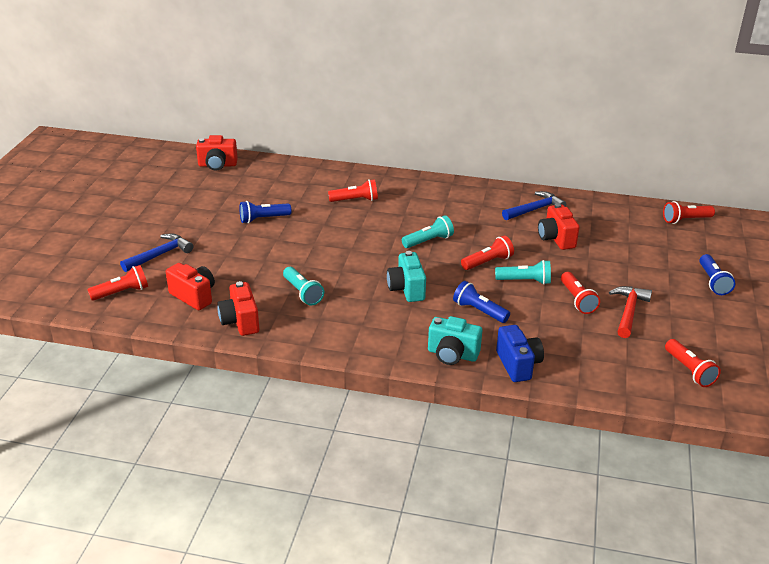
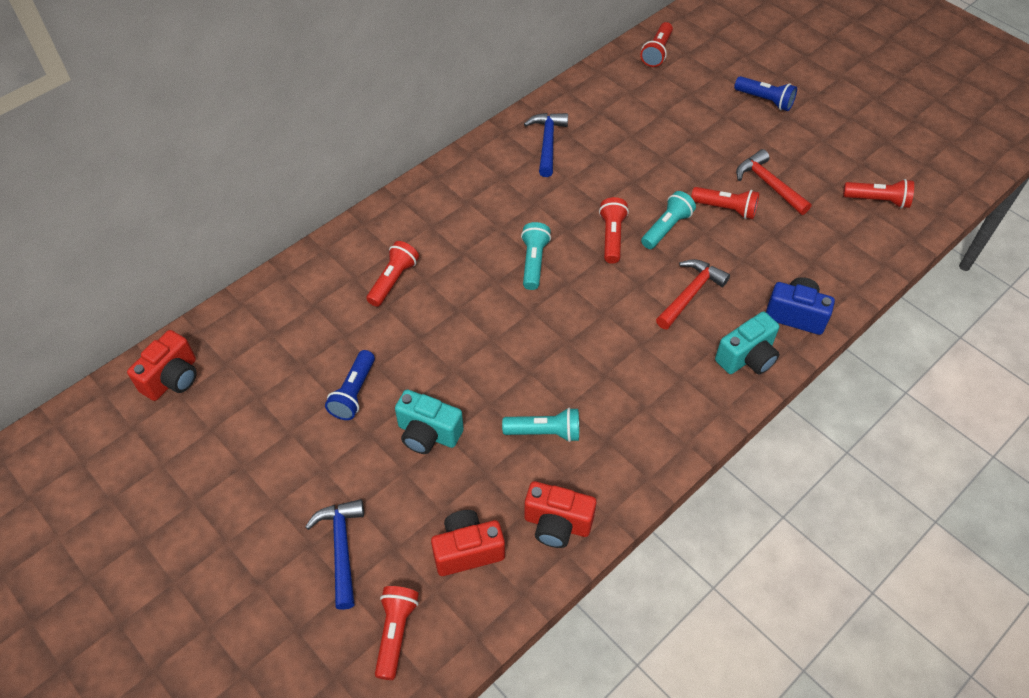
camera: 55 degrees left, 20 degrees up
(406, 289) = (609, 332): turquoise camera -> turquoise camera (428, 434)
(479, 311) = (690, 294): blue flashlight -> red hammer
(556, 239) = (613, 160): red camera -> none

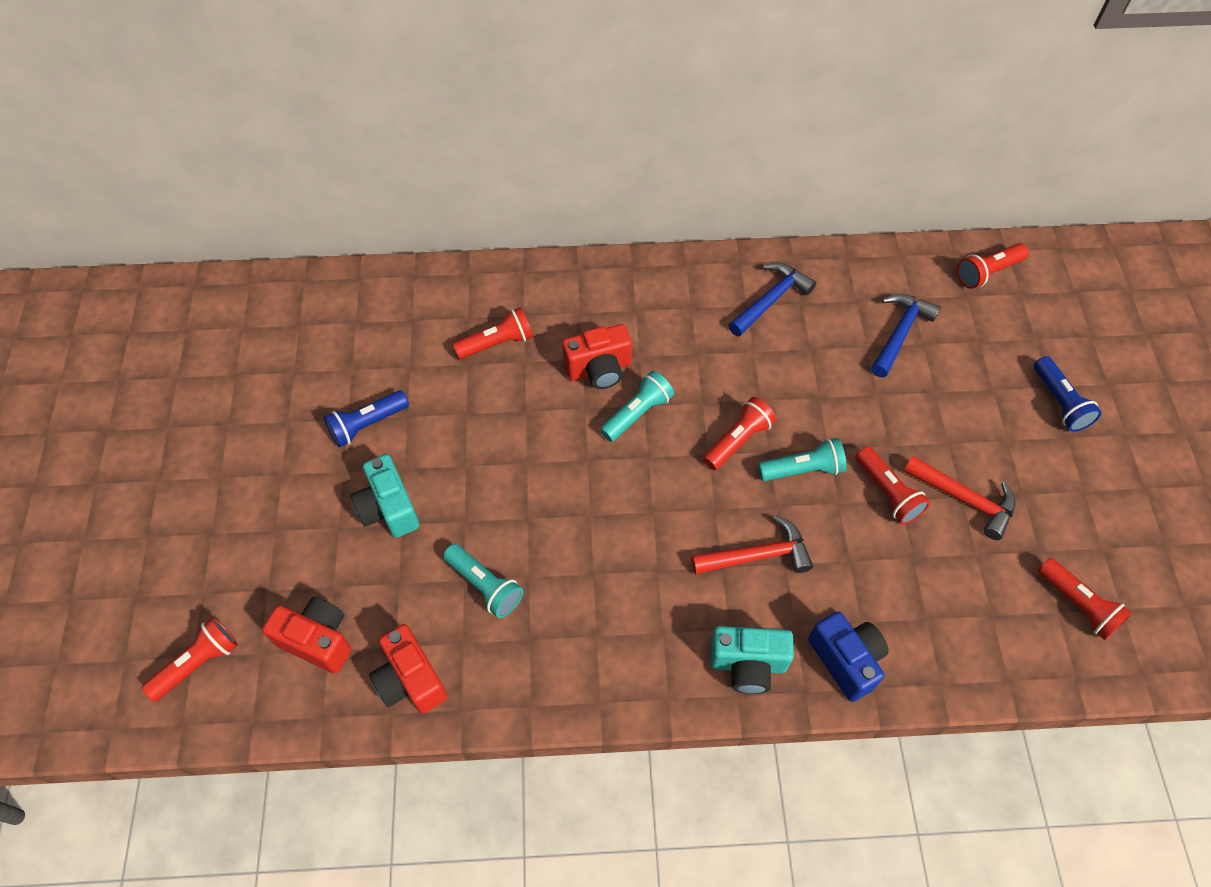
camera: 40 degrees right, 5 degrees up
(172, 378) = (249, 309): red camera -> red camera (599, 369)
(341, 548) = (229, 555): blue hammer -> blue hammer (899, 333)
(769, 184) = (964, 499): red hammer -> red hammer turned 120 degrees clockwise

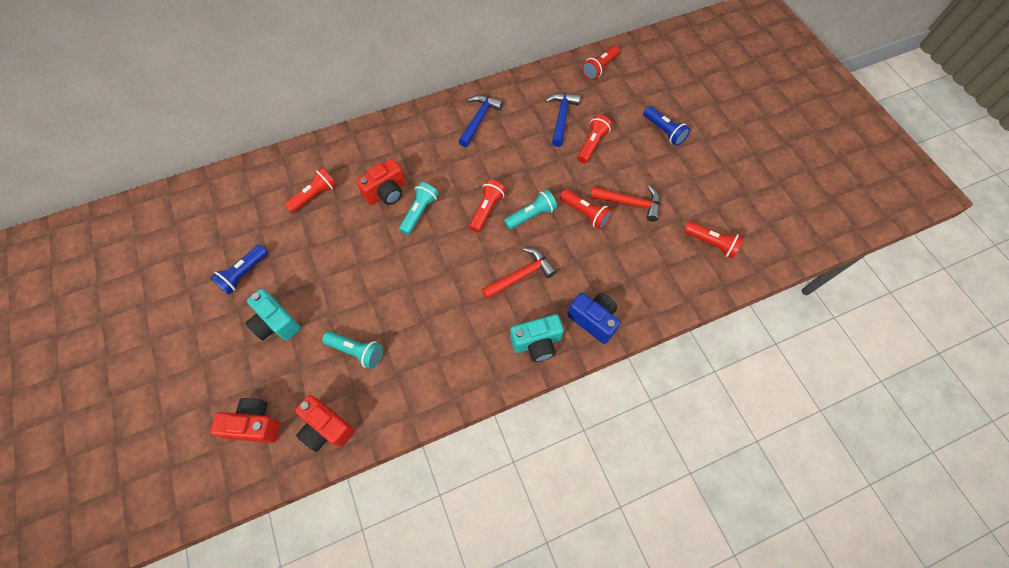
camera: 20 degrees left, 5 degrees up
(198, 663) = (175, 469): red flashlight -> red flashlight (592, 144)

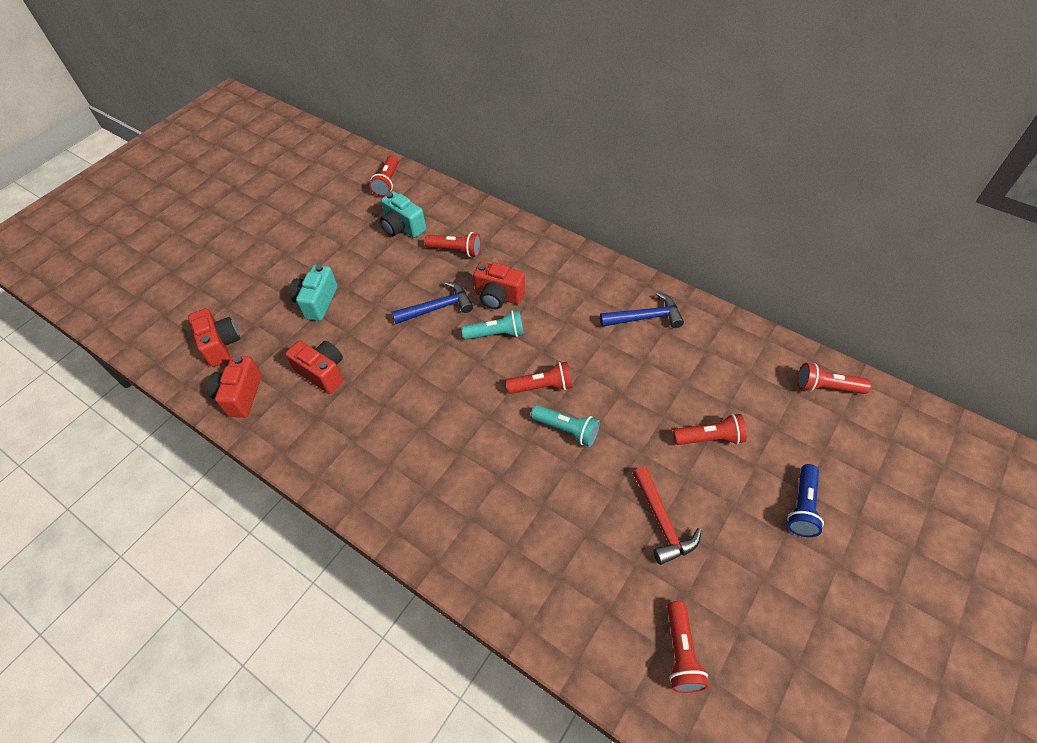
camera: 60 degrees right, 10 degrees down
(244, 274) = (349, 254): blue flashlight -> none
(357, 351) = (323, 373): turquoise flashlight -> red camera
(521, 275) = (487, 461): red hammer -> none
(536, 343) = (418, 520): turquoise camera -> turquoise camera (403, 227)
(561, 118) = (718, 388): blue hammer -> blue hammer (437, 308)
(585, 213) = (610, 481): red flashlight -> red flashlight (387, 182)
(593, 320) = (480, 563): blue camera -> none

